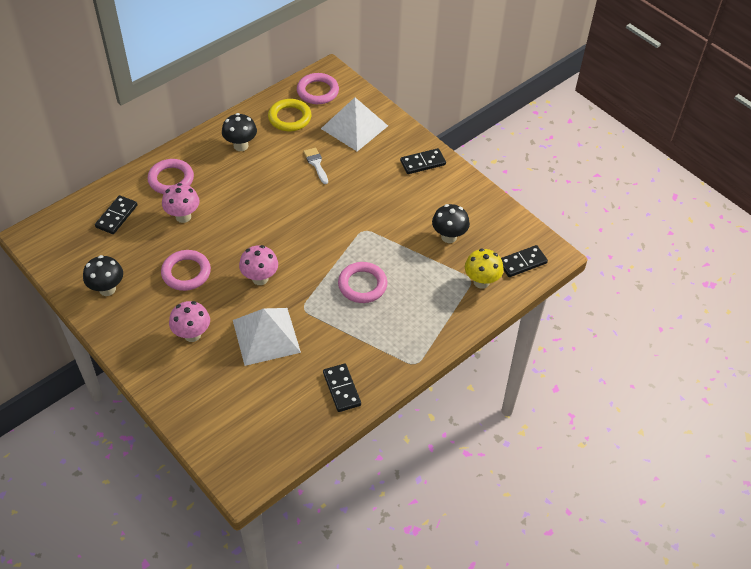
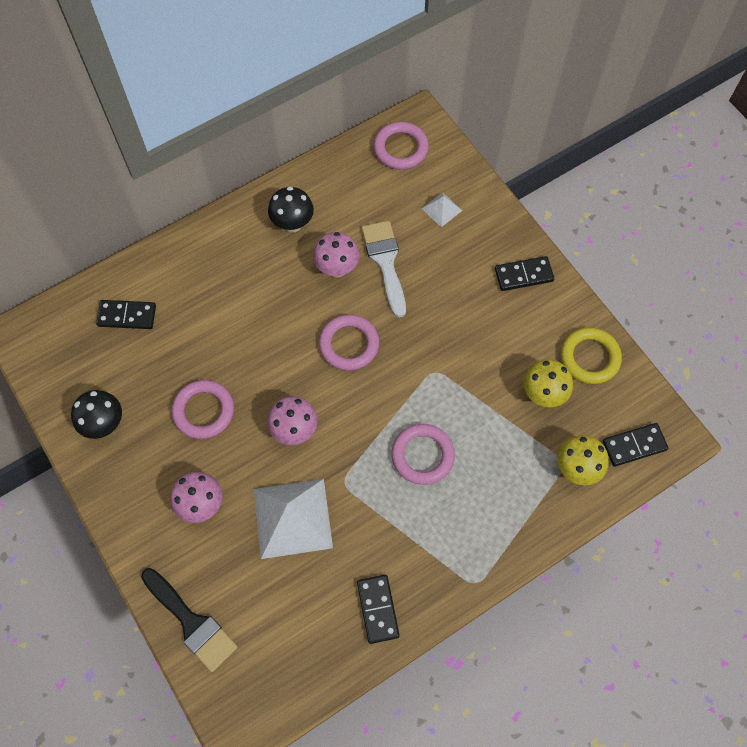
camera: 10 degrees right, 15 degrees up
(117, 216) = (127, 316): black domino -> black domino turned 60 degrees clockwise
(171, 179) = (200, 267): pink ring -> pink ring (349, 344)
(183, 216) = (209, 325): pink mushroom -> pink mushroom (337, 268)
(194, 414) = (191, 622): none -> black brush
(289, 118) = (360, 187): yellow ring -> yellow ring (589, 357)
(316, 164) = (385, 262): white brush -> white brush, size x1.68
(354, 127) = (441, 209): white pyramid -> white pyramid, size x0.46
(449, 237) = (543, 394): black mushroom -> yellow mushroom

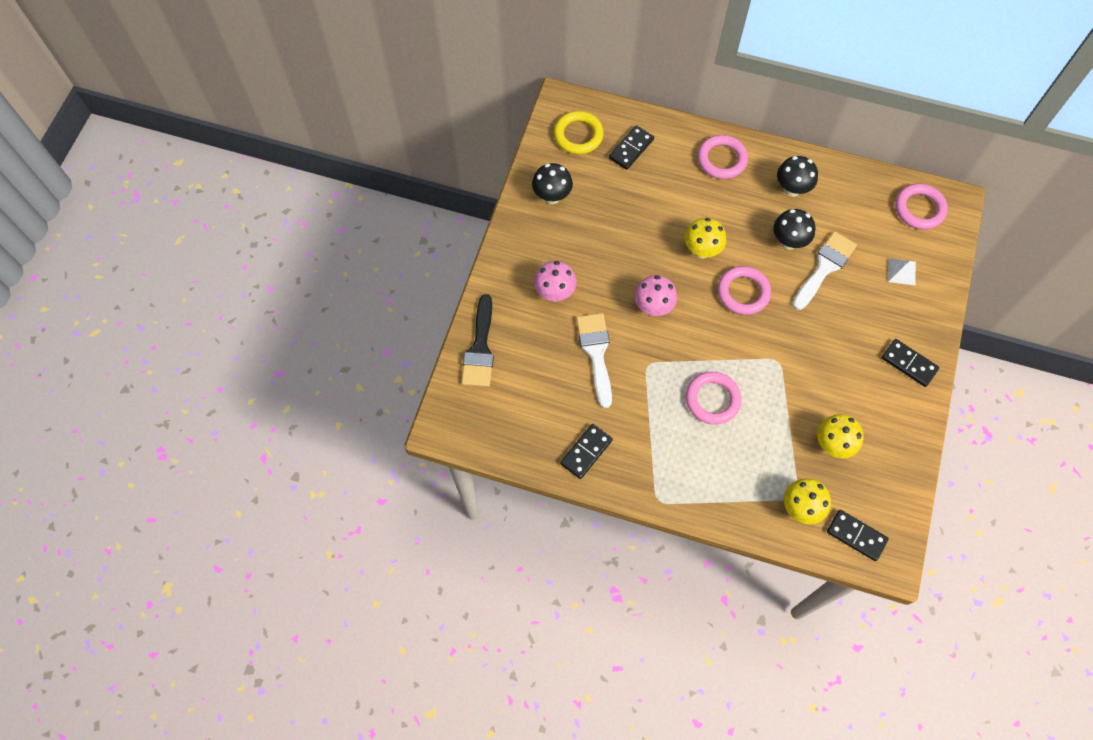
camera: 50 degrees right, 0 degrees up
(127, 316) = (631, 149): black domino -> black domino turned 75 degrees clockwise
(203, 411) = (614, 244): pink ring -> pink ring (721, 159)
(280, 343) = (701, 250): none -> yellow mushroom
(292, 518) = (596, 353): white pyramid -> white brush
(337, 268) = (788, 242): pink mushroom -> black mushroom
(589, 357) = (892, 456): yellow ring -> yellow ring (578, 135)

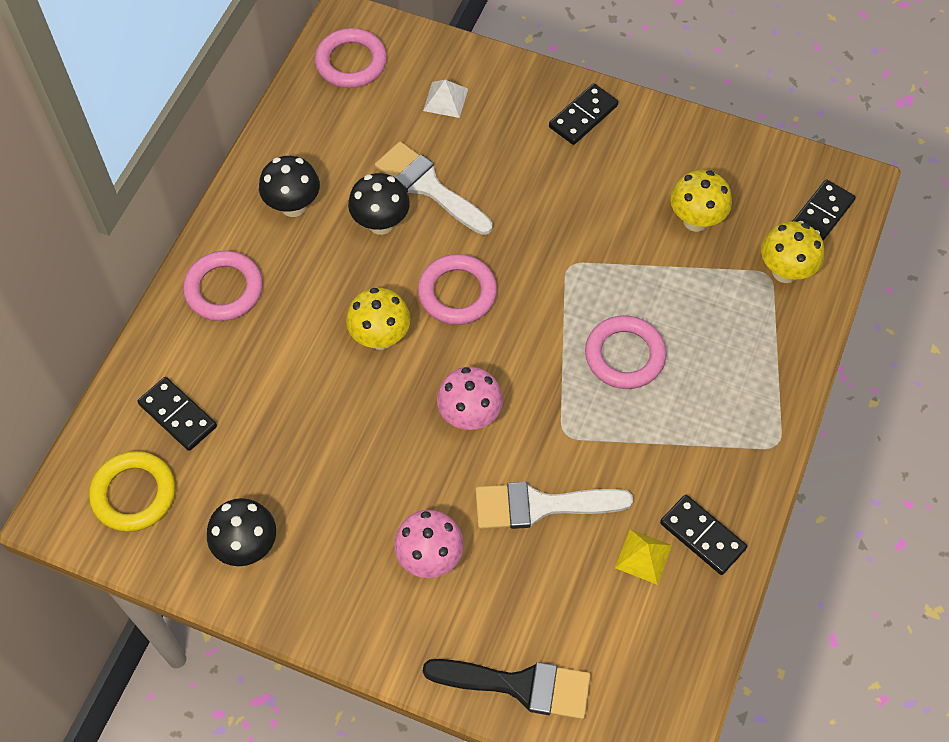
camera: 85 degrees left, 5 degrees down
(568, 416) = (643, 556): none -> yellow pyramid

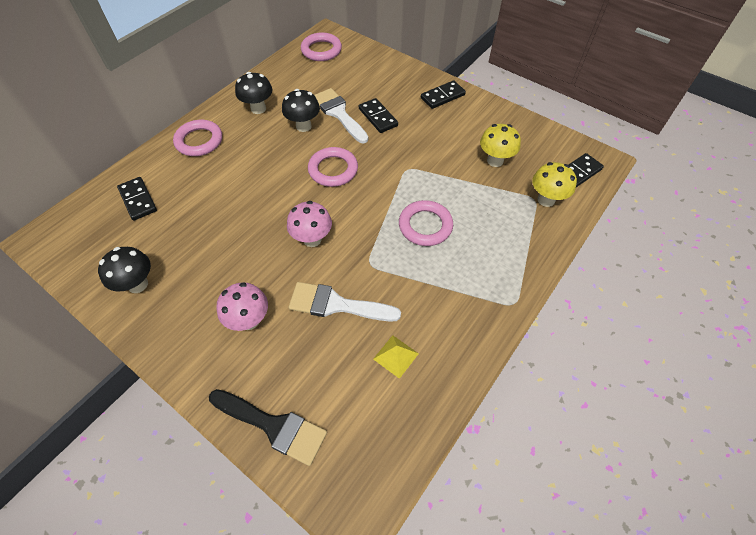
camera: 15 degrees right, 5 degrees down
(134, 494) = (88, 237): yellow ring -> none
(380, 338) = (276, 184): yellow mushroom -> none
(445, 99) = (366, 75): white pyramid -> none
(702, 536) = (442, 352): black domino -> black domino (378, 117)

